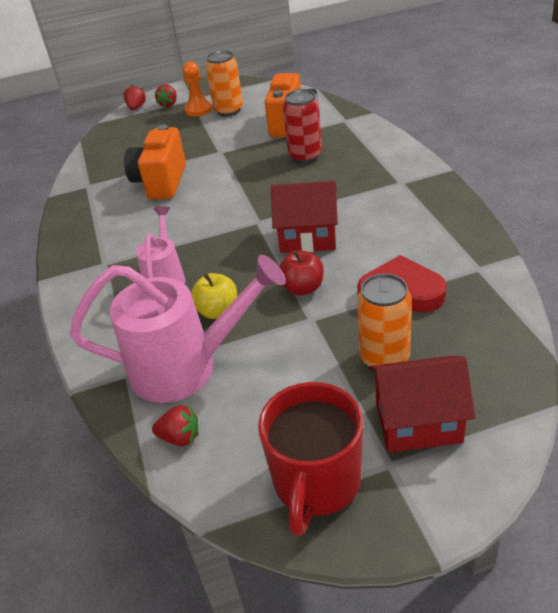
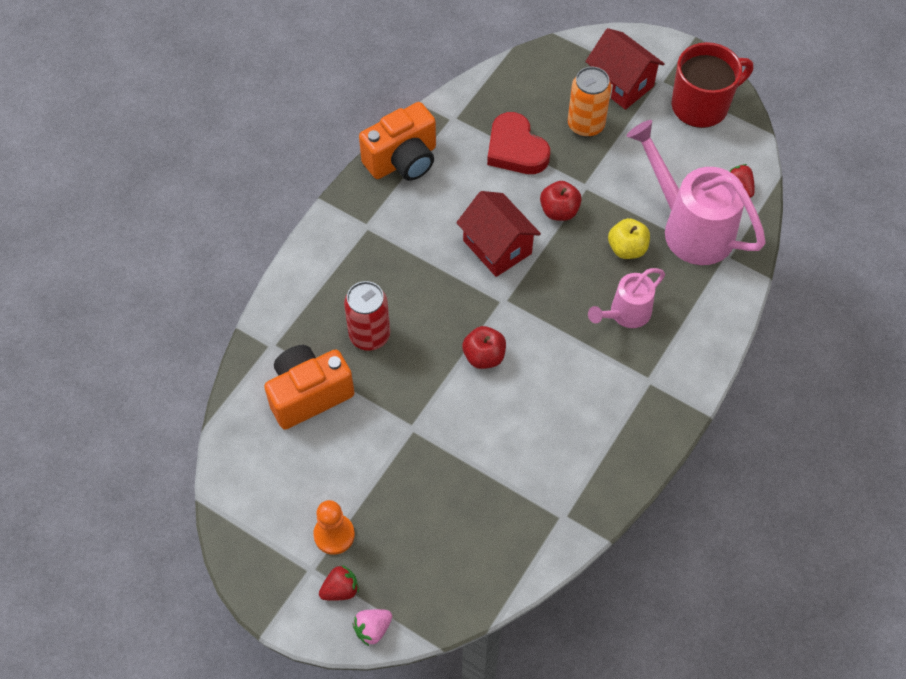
camera: 135 degrees left, 20 degrees up
(136, 108) = (373, 629): red strawberry -> pink strawberry
(161, 182) = (506, 440): orange camera -> orange camera (403, 160)
(227, 195) = (484, 356): none -> red apple
(228, 110) = (316, 494): orange can -> none

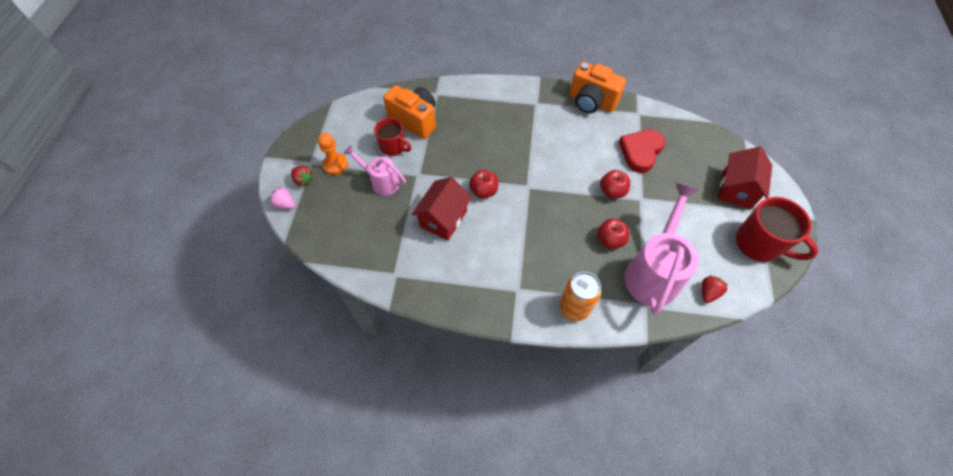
camera: 65 degrees right, 0 degrees up
(344, 442) = (393, 147): none -> red mug
(369, 335) = (466, 132): red can -> none
(497, 247) = (563, 169): red house -> red house (443, 219)
(586, 125) = (688, 182): orange can -> orange can (574, 308)
(625, 314) = (559, 257): pink watering can -> pink watering can (381, 182)
(627, 248) = (610, 240): yellow apple -> red apple

